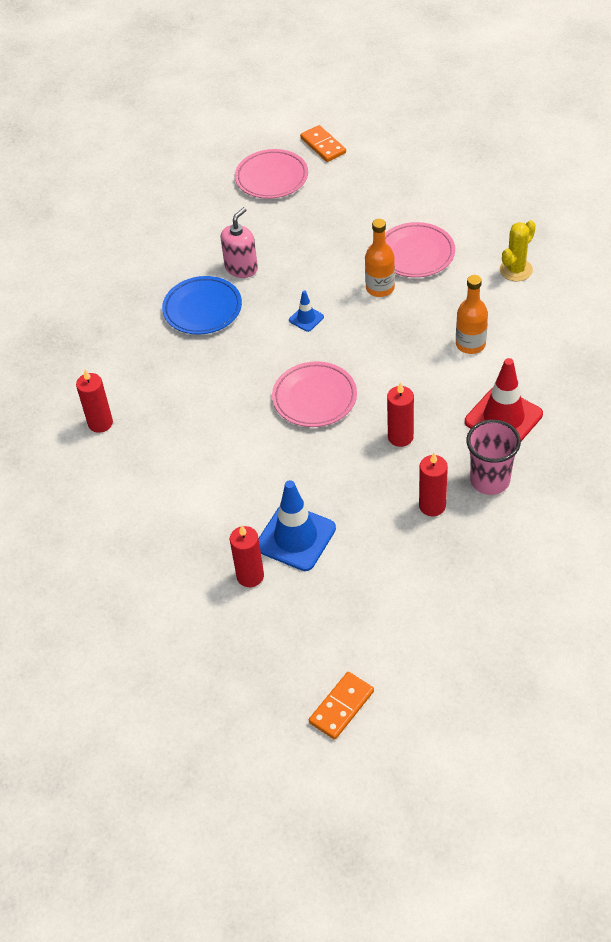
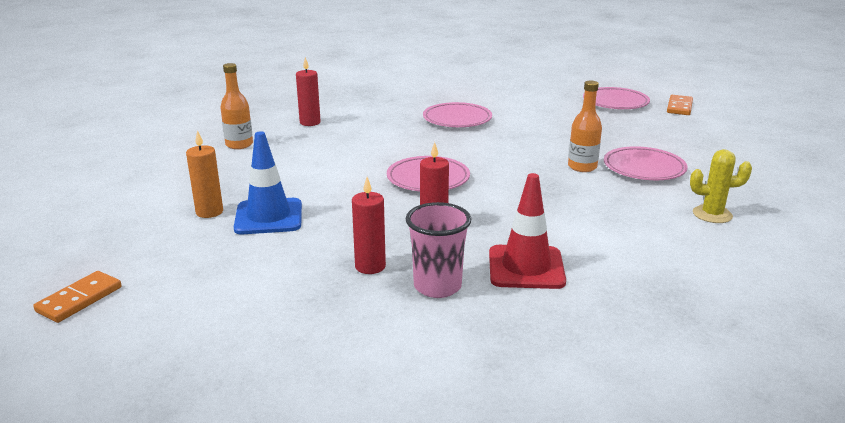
camera: 50 degrees right, 25 degrees down
(202, 309) = (457, 119): blue plate -> pink plate
(241, 268) = (515, 119): pink soap dispenser -> none
(250, 576) = (209, 212): red candle -> orange candle
(306, 318) = (504, 152): blue traffic cone -> none
(341, 707) = (79, 299): orange domino -> orange domino turned 60 degrees counterclockwise
(470, 344) = (588, 222): orange bottle -> orange bottle (239, 145)

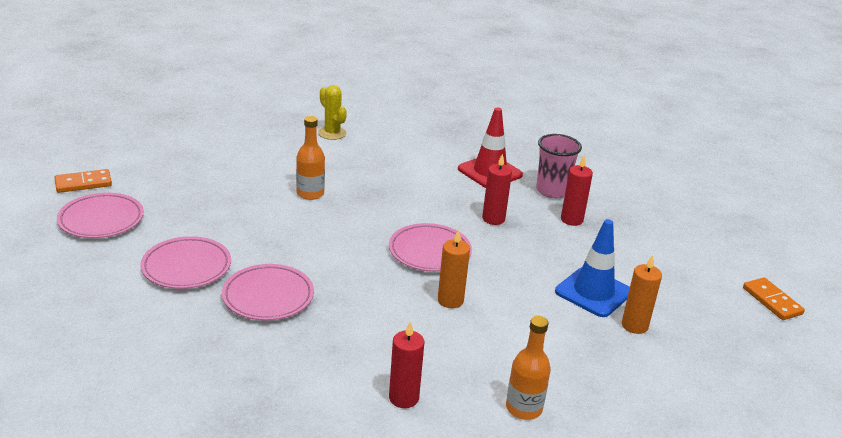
camera: 135 degrees left, 5 degrees up
(79, 299) = (772, 301): orange domino -> orange domino turned 75 degrees clockwise
(361, 163) = (450, 300): none -> orange candle
(644, 168) = (279, 169): pink plate -> pink plate (186, 267)

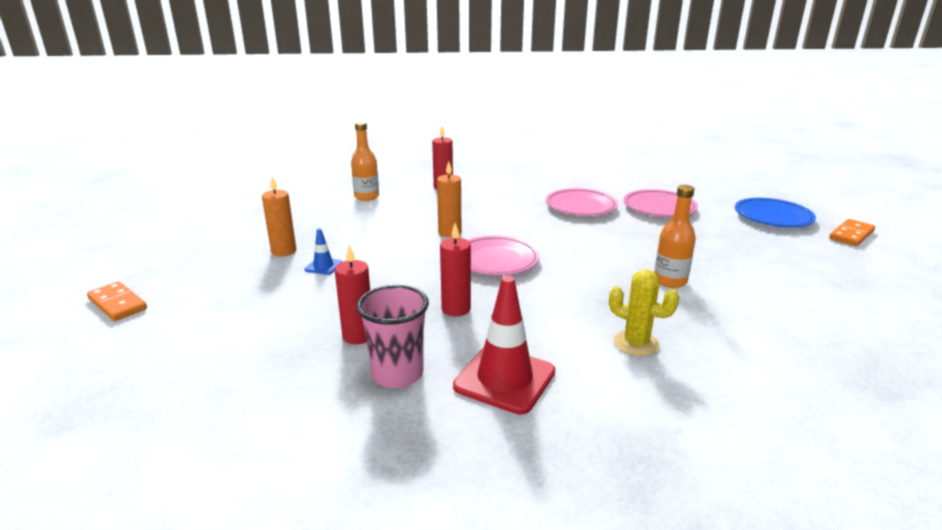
camera: 160 degrees right, 5 degrees down
(101, 220) = (773, 217): pink plate -> blue plate
(332, 133) = (786, 374): yellow cactus -> yellow cactus (636, 343)
(593, 292) = (323, 266): blue traffic cone -> blue traffic cone, size x0.48

